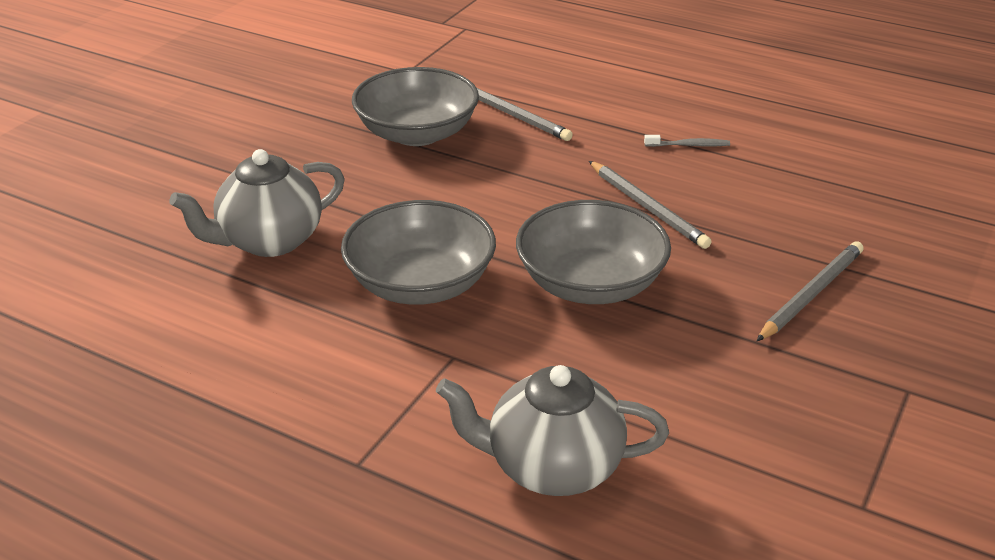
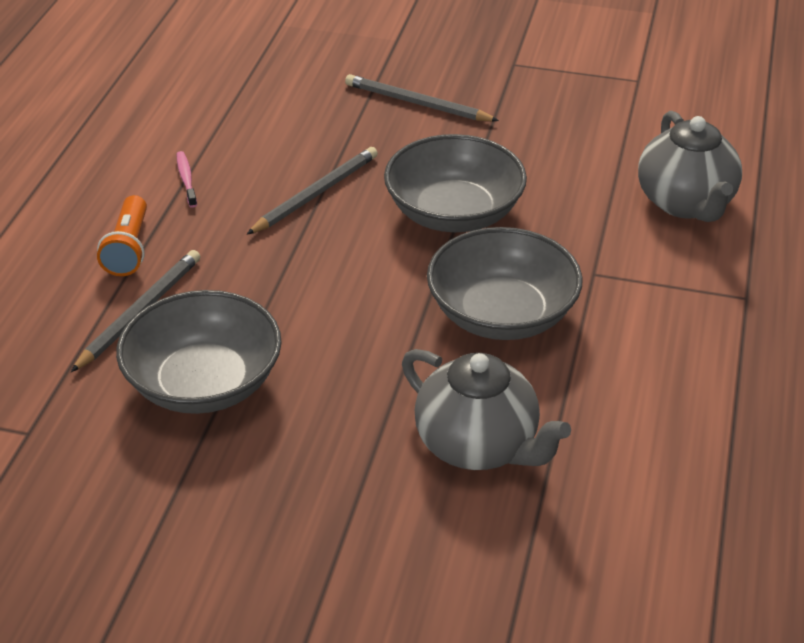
camera: 105 degrees left, 5 degrees up
(595, 114) = (128, 249): none -> orange flashlight
(689, 145) = (186, 179): grey toothbrush -> pink toothbrush

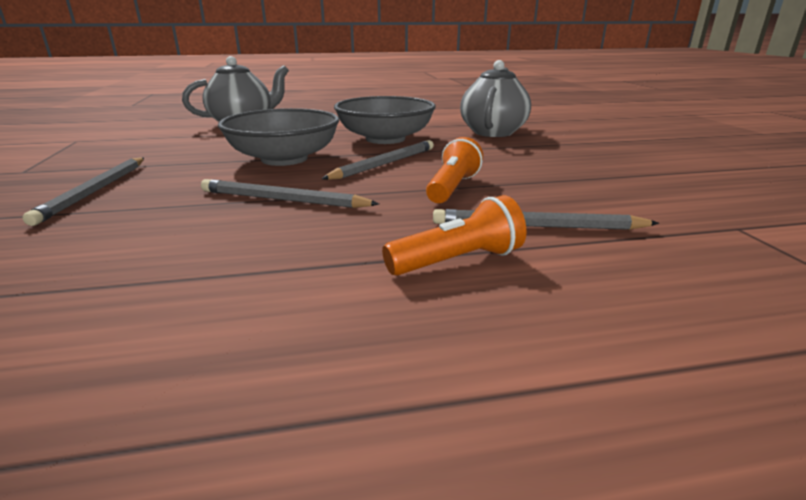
camera: 115 degrees left, 15 degrees down
(186, 179) = (289, 267): pink toothbrush -> none
(204, 383) = (565, 186): grey bowl -> none
(265, 301) = (452, 188): none -> orange flashlight
(381, 280) = (384, 164): none -> grey pencil

